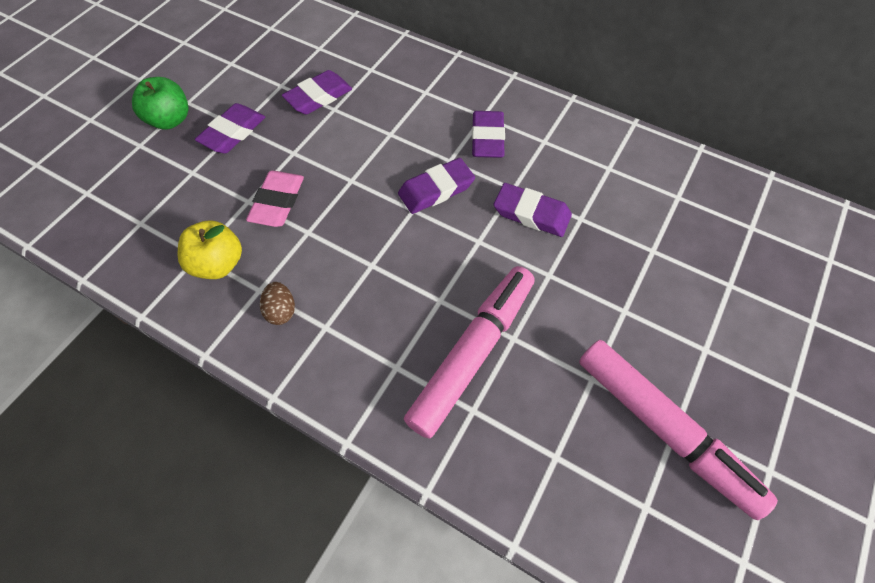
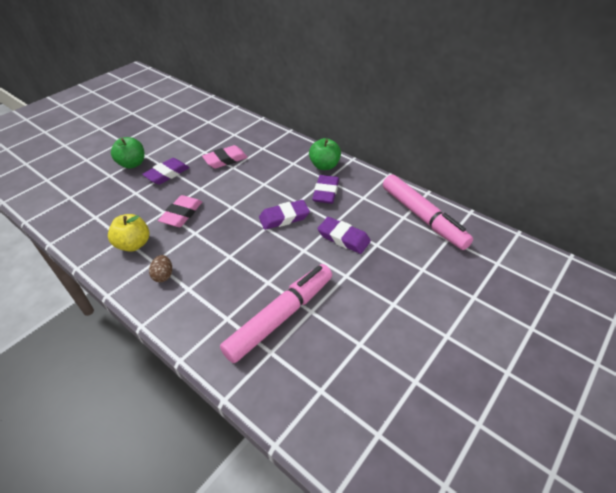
camera: 10 degrees right, 15 degrees down
(318, 97) = (225, 160): purple eraser -> pink eraser
(474, 92) = (324, 166): none -> green apple
(664, 429) = (404, 384): pink marker -> pink marker (422, 217)

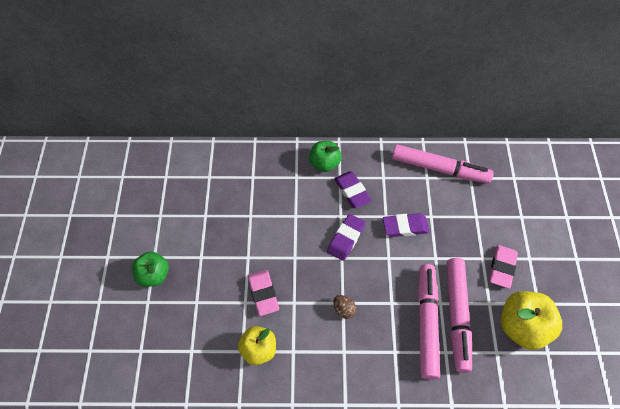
camera: 40 degrees left, 15 degrees up
(163, 275) = (314, 356): brown egg -> brown egg (344, 309)
(167, 174) = (201, 263): purple eraser -> none
(225, 160) = (235, 212): pink eraser -> pink eraser (502, 267)
(315, 331) = (456, 316): none -> pink marker
(374, 388) = (522, 326): none -> yellow apple

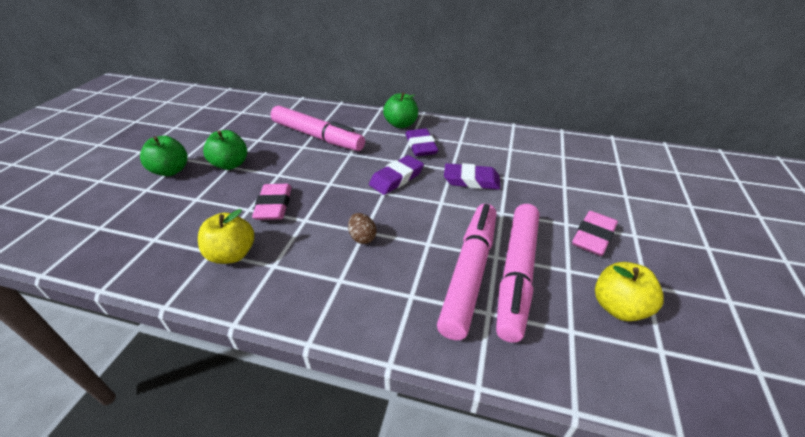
camera: 15 degrees right, 20 degrees down
(200, 255) = (230, 164): none -> green apple
(439, 169) = (527, 145): pink marker -> pink marker (317, 137)
(522, 326) = (618, 307): yellow apple -> yellow apple, size x0.65

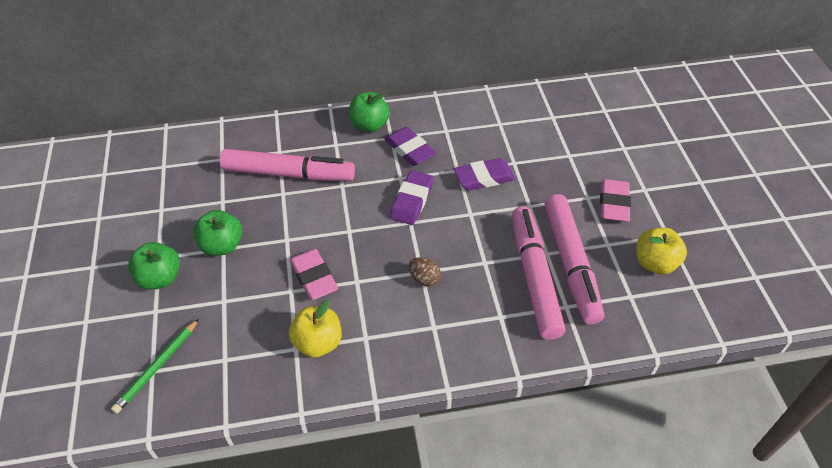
camera: 25 degrees left, 10 degrees up
(105, 226) = (157, 367): none -> green pencil

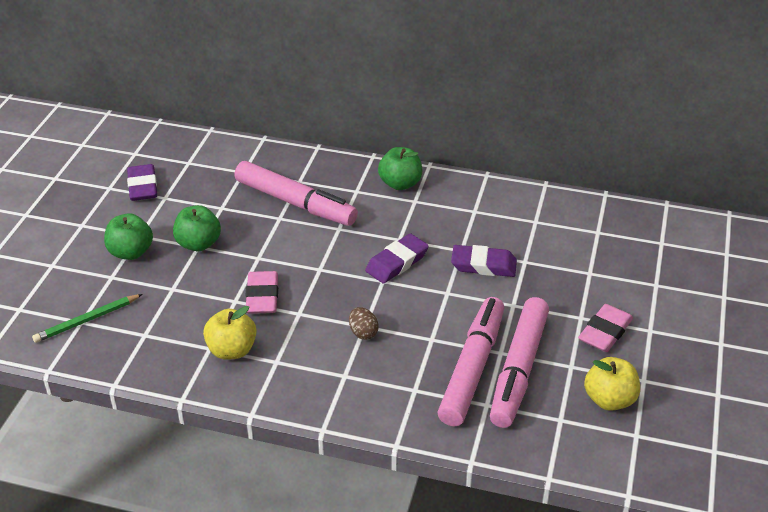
camera: 25 degrees right, 10 degrees down
(409, 150) = (425, 217): purple eraser -> purple eraser (142, 186)

